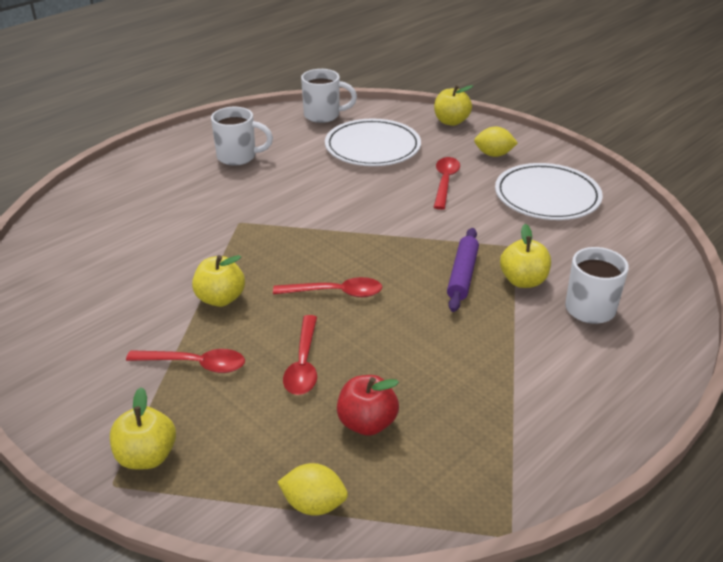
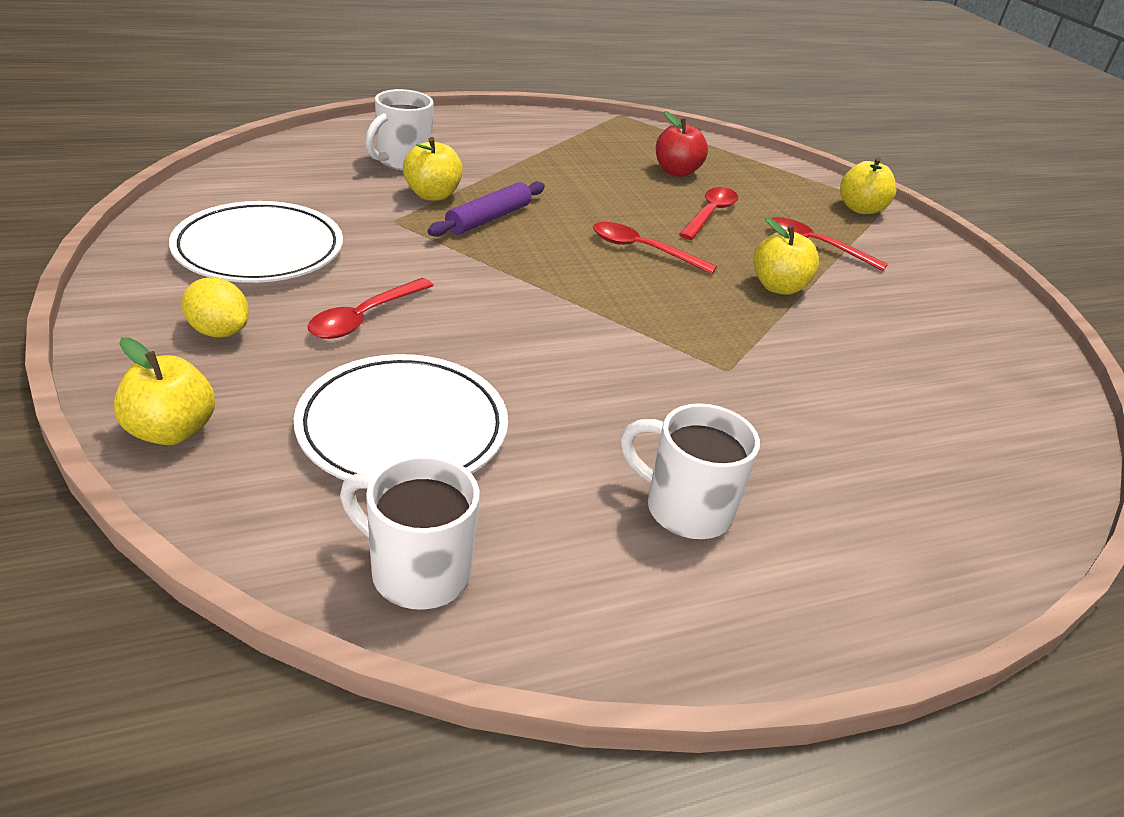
camera: 160 degrees left, 0 degrees up
(314, 504) = (738, 156): yellow lemon -> none

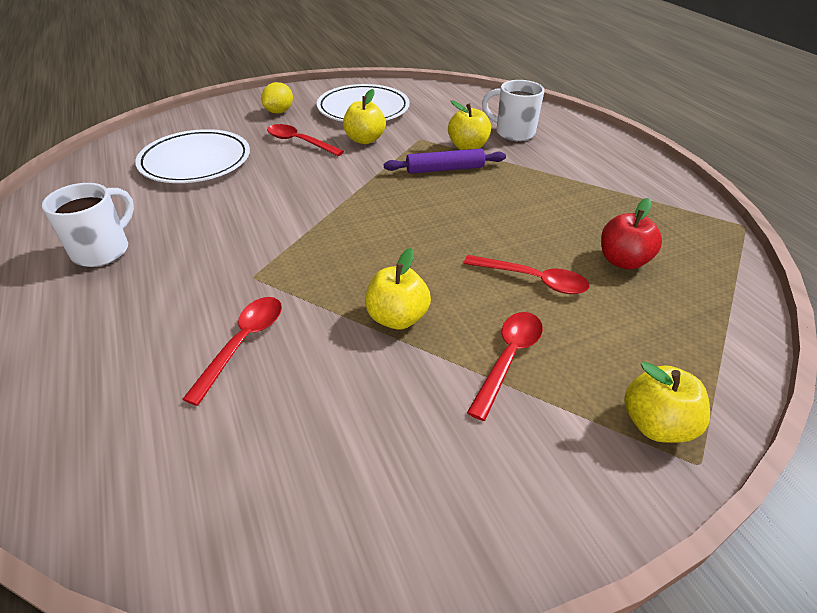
camera: 90 degrees right, 5 degrees up
(171, 431) = (200, 114): yellow apple -> yellow apple (364, 140)
(417, 572) = (89, 174): white mug -> none
(488, 218) = (445, 169): purple rolling pin -> purple rolling pin turned 45 degrees counterclockwise
(642, 250) = (432, 237): red spoon -> red spoon (243, 343)

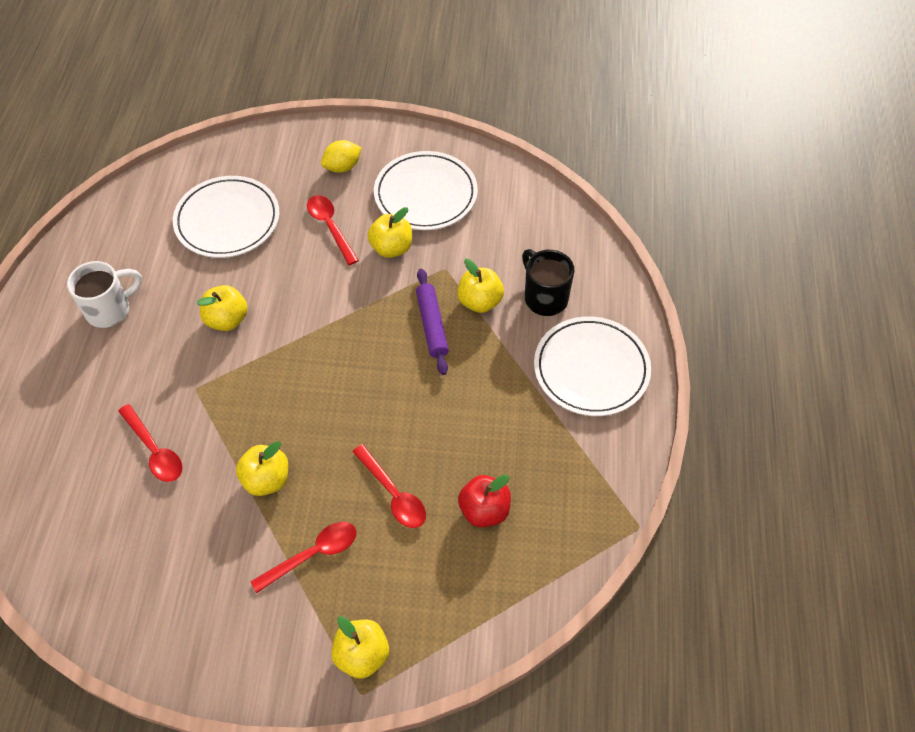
camera: 30 degrees right, 15 degrees up
(243, 343) = (155, 451): red spoon -> red spoon turned 90 degrees clockwise
(247, 219) = (227, 320): none -> yellow apple
(445, 169) = (432, 325): purple rolling pin -> purple rolling pin turned 60 degrees clockwise
(513, 133) = (544, 297): white mug -> black mug
(592, 156) = (591, 369): none -> white plate

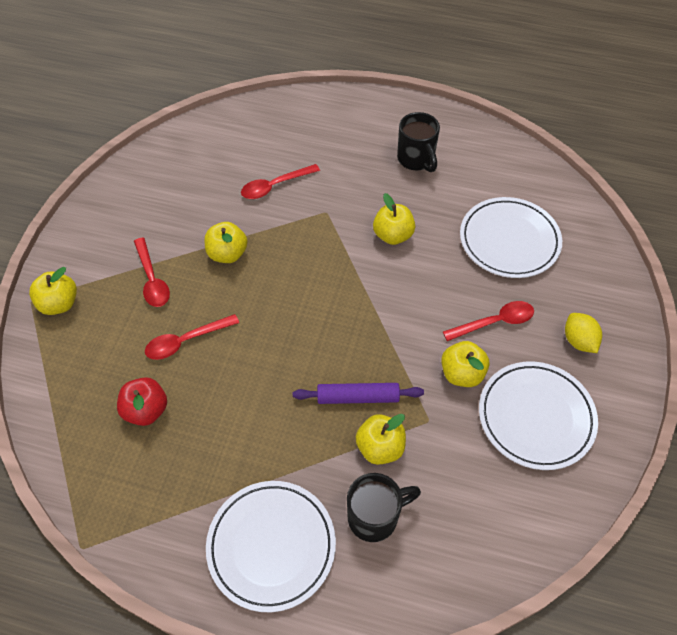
camera: 100 degrees right, 0 degrees up
(110, 310) = (416, 160): white mug -> black mug

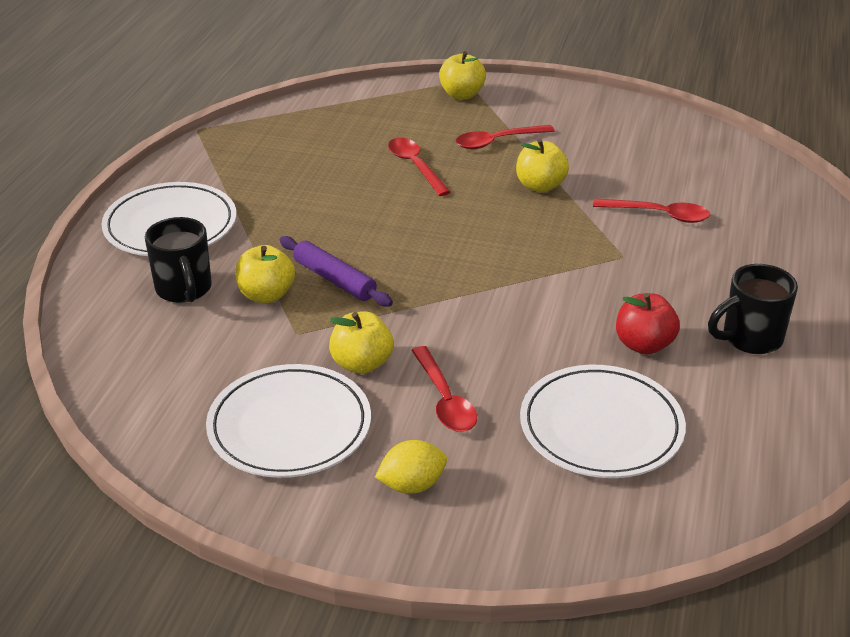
camera: 90 degrees right, 20 degrees down
(146, 410) = (332, 149): red apple -> red apple (644, 345)
(274, 186) = (659, 215): red spoon -> red spoon turned 135 degrees clockwise
(358, 397) = (334, 279): purple rolling pin -> purple rolling pin turned 45 degrees counterclockwise
(393, 235) = (591, 312): yellow apple -> none

